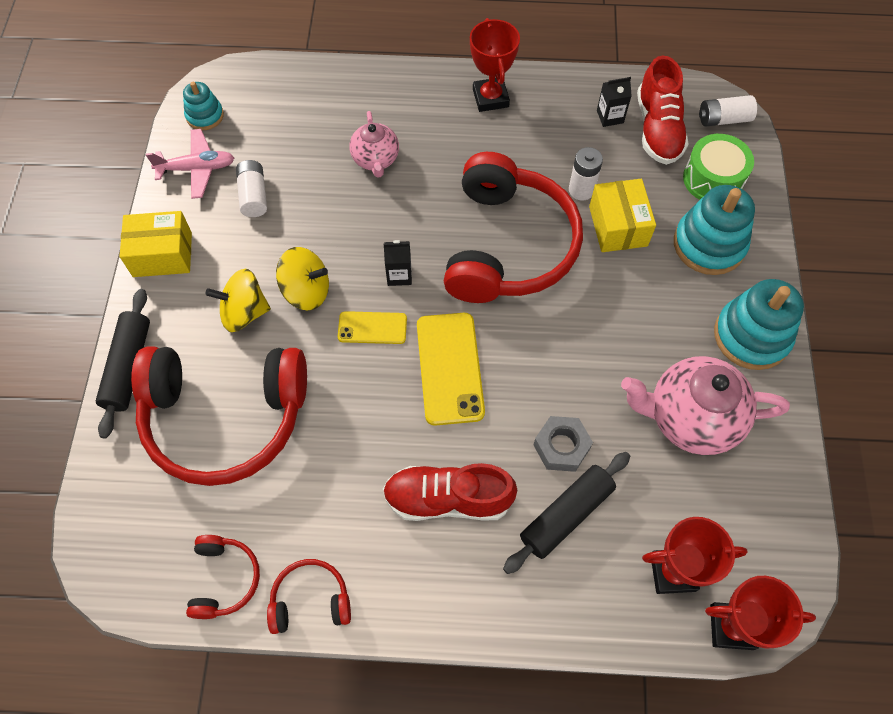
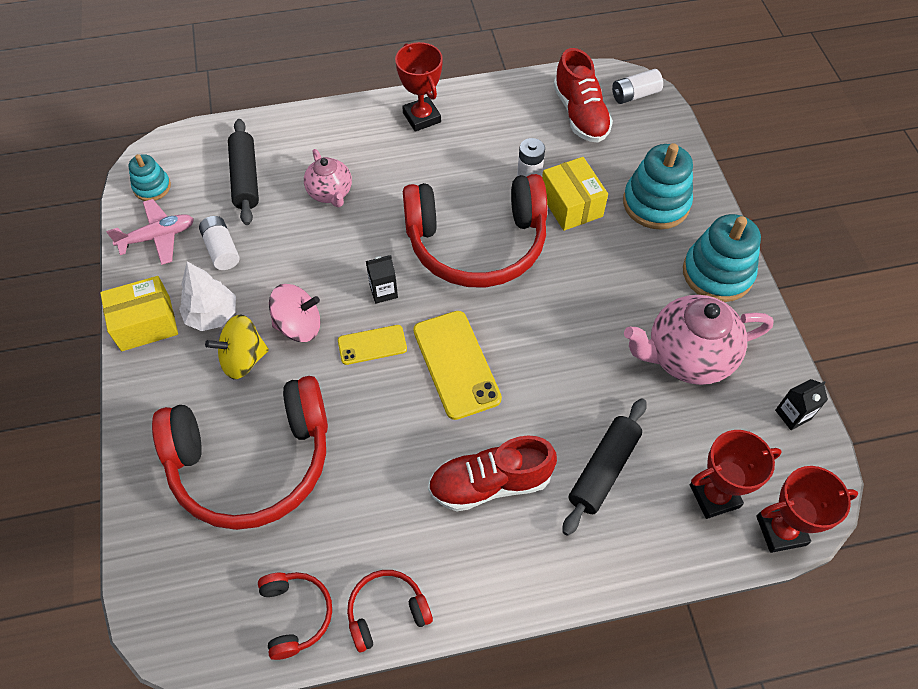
camera: 15 degrees left, 5 degrees down
(128, 367) = (141, 437): black rolling pin -> black rolling pin (245, 178)
(227, 261) = (212, 315): none -> white tree
(306, 291) = (299, 326): yellow spinning top -> pink spinning top
(507, 245) = (477, 243): red headphones -> red headphones turned 90 degrees clockwise
(561, 447) = (580, 410): grey nut -> none
(610, 116) = (534, 112): black carton -> black carton (792, 415)
(713, 179) = (641, 147): green drum -> none

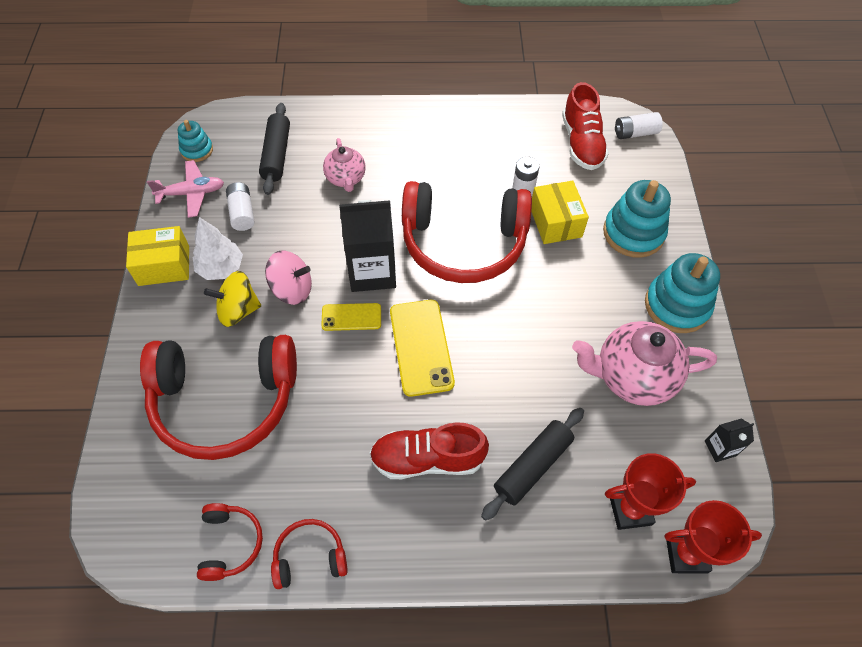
camera: 10 degrees right, 0 degrees up
(383, 291) = (372, 272): black carton -> black carton, size x2.12
(421, 117) = (440, 125): red trophy -> none

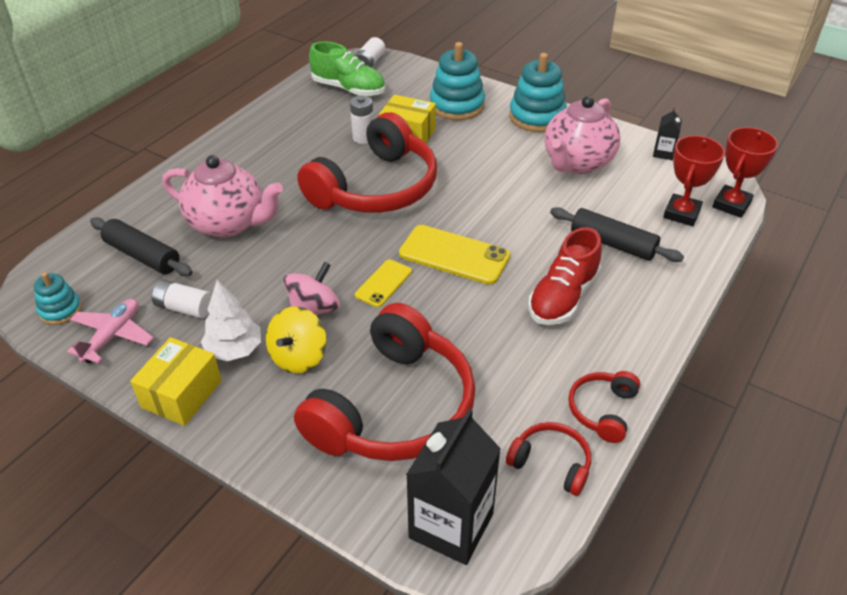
camera: 55 degrees left, 15 degrees down
(346, 178) = (228, 223): pink teapot -> pink teapot, size x1.71
(372, 272) = (349, 251): black carton -> black carton (451, 525)
(532, 466) = (612, 243): black rolling pin -> black rolling pin turned 45 degrees counterclockwise
(581, 143) = (348, 89): red shoe -> green shoe

